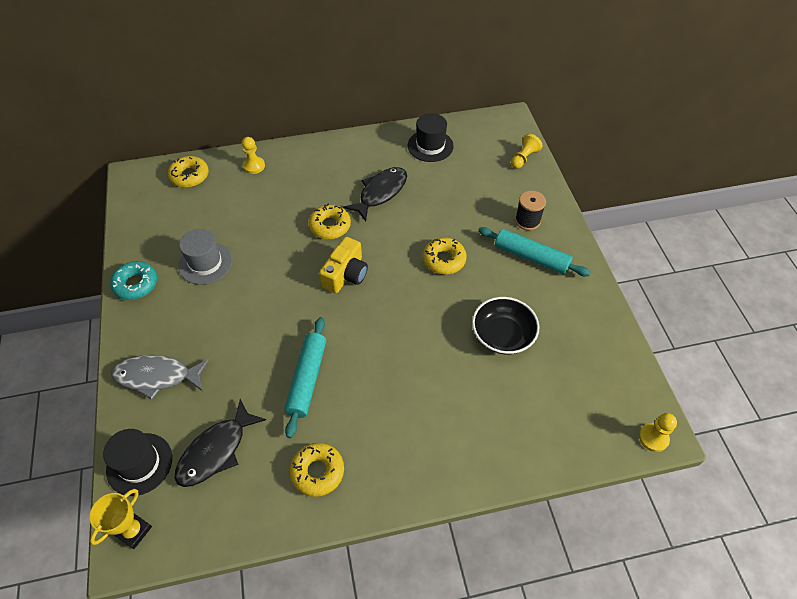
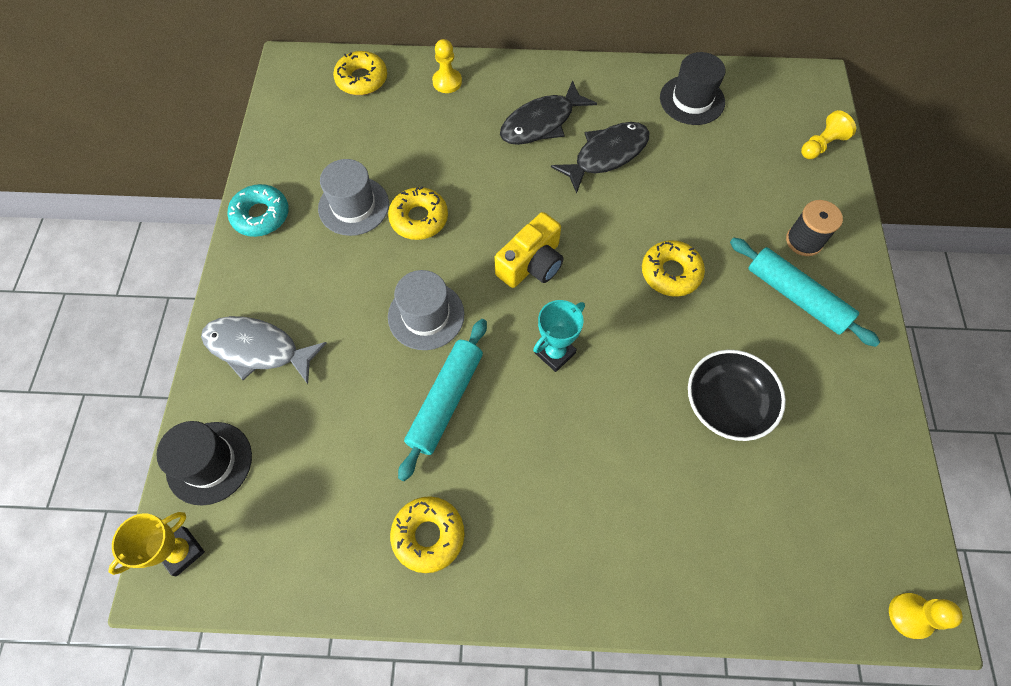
camera: 15 degrees right, 10 degrees up
(216, 451) = (307, 470): black fish -> black fish (541, 123)
(278, 325) = (426, 315): none -> grey hat
(330, 226) = (527, 189): yellow donut -> yellow donut (419, 218)
(377, 329) = (555, 353): none -> turquoise trophy

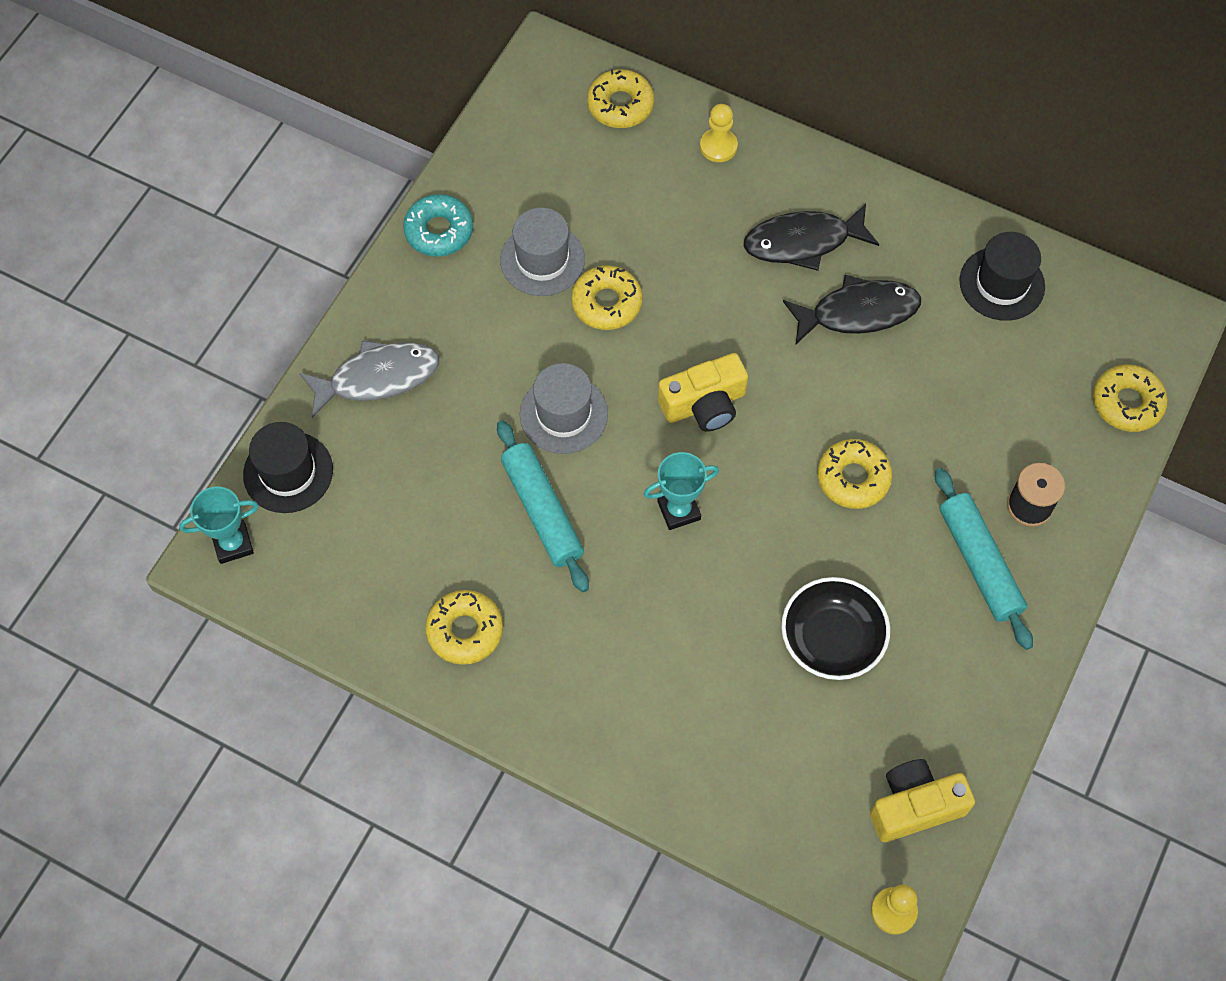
camera: 25 degrees right, 0 degrees up
(181, 552) = (233, 544): yellow trophy -> turquoise trophy
(258, 349) = (378, 378): grey fish -> grey fish turned 120 degrees clockwise
(446, 400) = (542, 511): turquoise rolling pin -> turquoise rolling pin turned 75 degrees counterclockwise
(821, 145) = (1127, 403): yellow pawn -> yellow donut
(869, 513) = (915, 806): none -> yellow camera

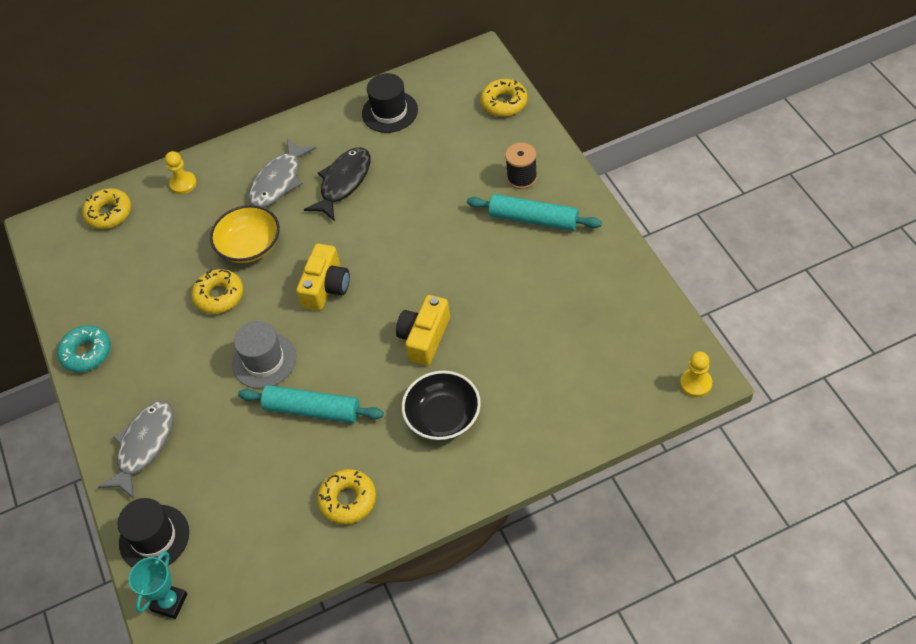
camera: 45 degrees left, 10 degrees down
(542, 260) = (160, 311): grey hat -> none
(679, 510) = (376, 339): turquoise trophy -> none
(693, 282) = (249, 246): none -> yellow bowl
(803, 242) = (278, 181): black fish -> grey fish
(832, 639) = (517, 313): black bowl -> black bowl (443, 417)
(853, 478) = (435, 245): yellow donut -> none
(915, 806) = (644, 335): yellow camera -> yellow camera (424, 337)

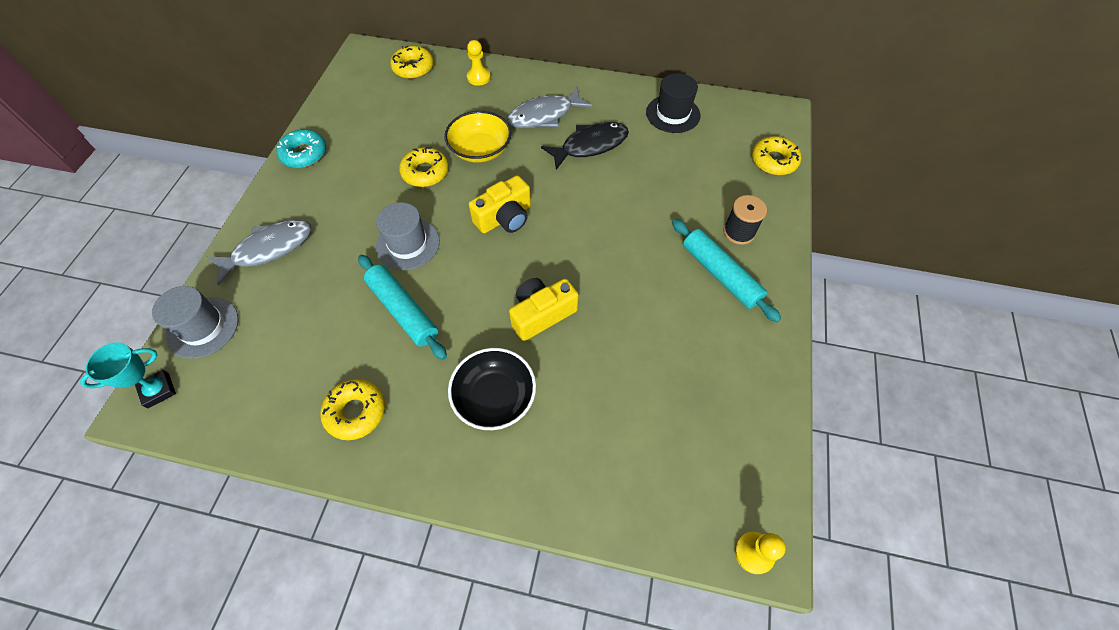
camera: 30 degrees right, 5 degrees up
(154, 538) = (203, 327): black hat -> grey hat

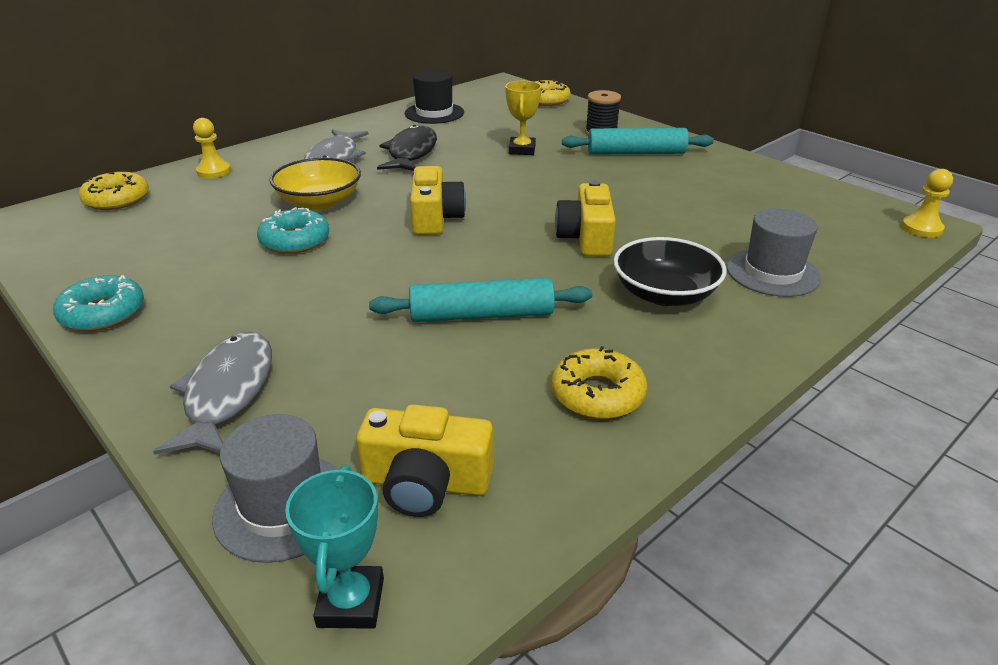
camera: 55 degrees left, 25 degrees down
(243, 372) = (425, 483): none -> yellow camera
(408, 244) = (386, 283): grey hat -> grey hat (772, 272)
(425, 172) = (295, 240): yellow donut -> turquoise donut
(655, 201) = (522, 150): none -> yellow trophy

